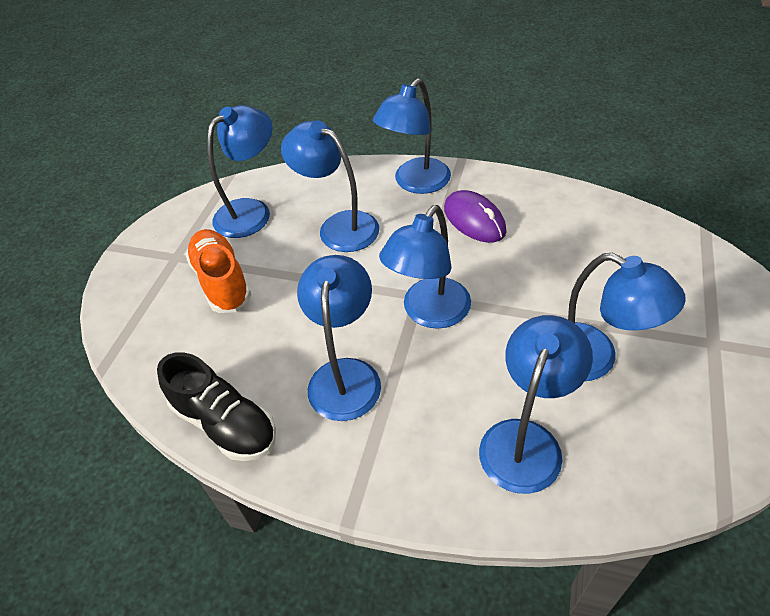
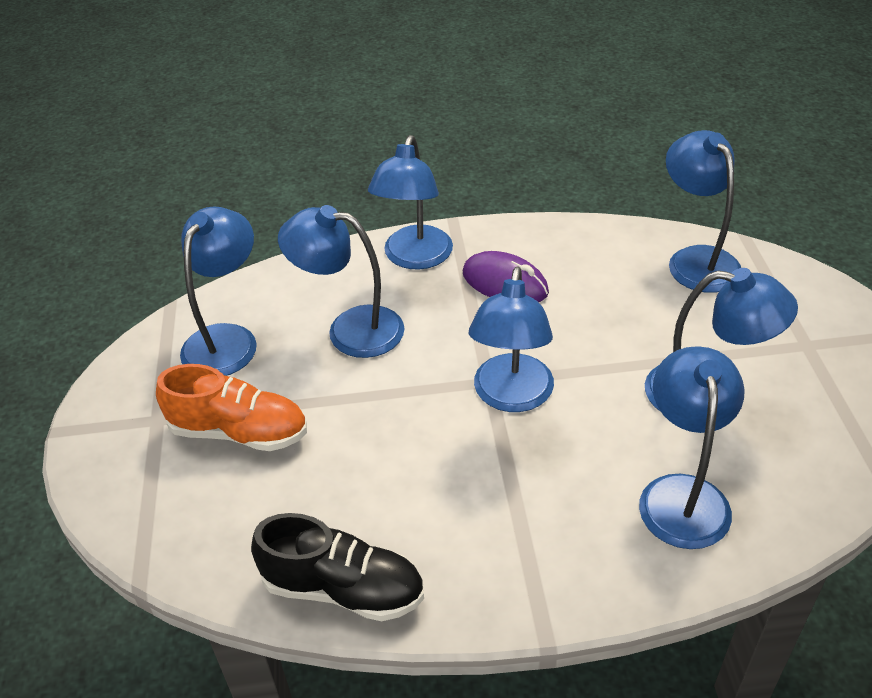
camera: 25 degrees left, 5 degrees down
(222, 281) = (239, 432): orange shoe -> orange shoe turned 150 degrees clockwise
(345, 375) = (455, 490): blue lamp -> blue lamp (696, 260)

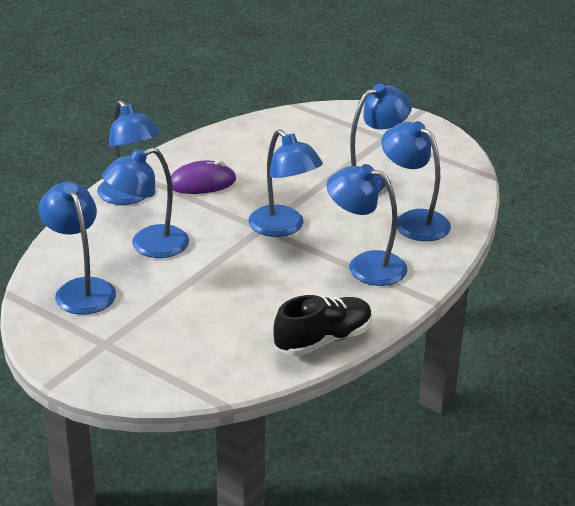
camera: 50 degrees left, 10 degrees down
(239, 432) = (164, 320): orange shoe -> none
(696, 260) = (285, 125): blue lamp -> blue lamp (365, 266)

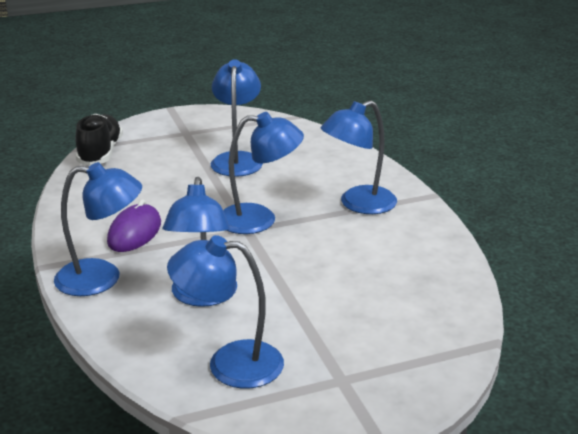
camera: 55 degrees left, 5 degrees down
(323, 340) = (444, 259): black shoe -> black shoe (100, 153)
(413, 221) = (319, 164): blue lamp -> none

